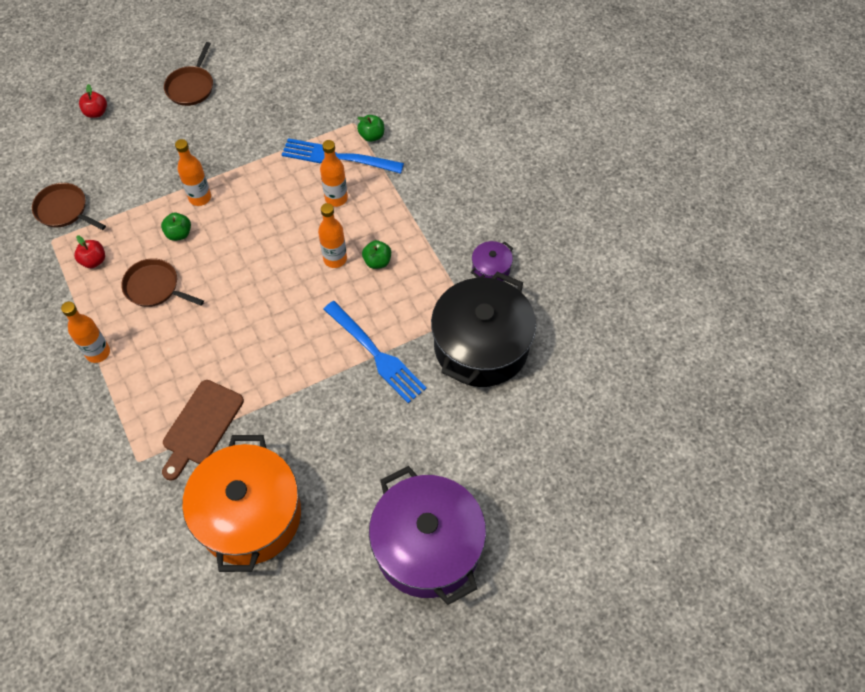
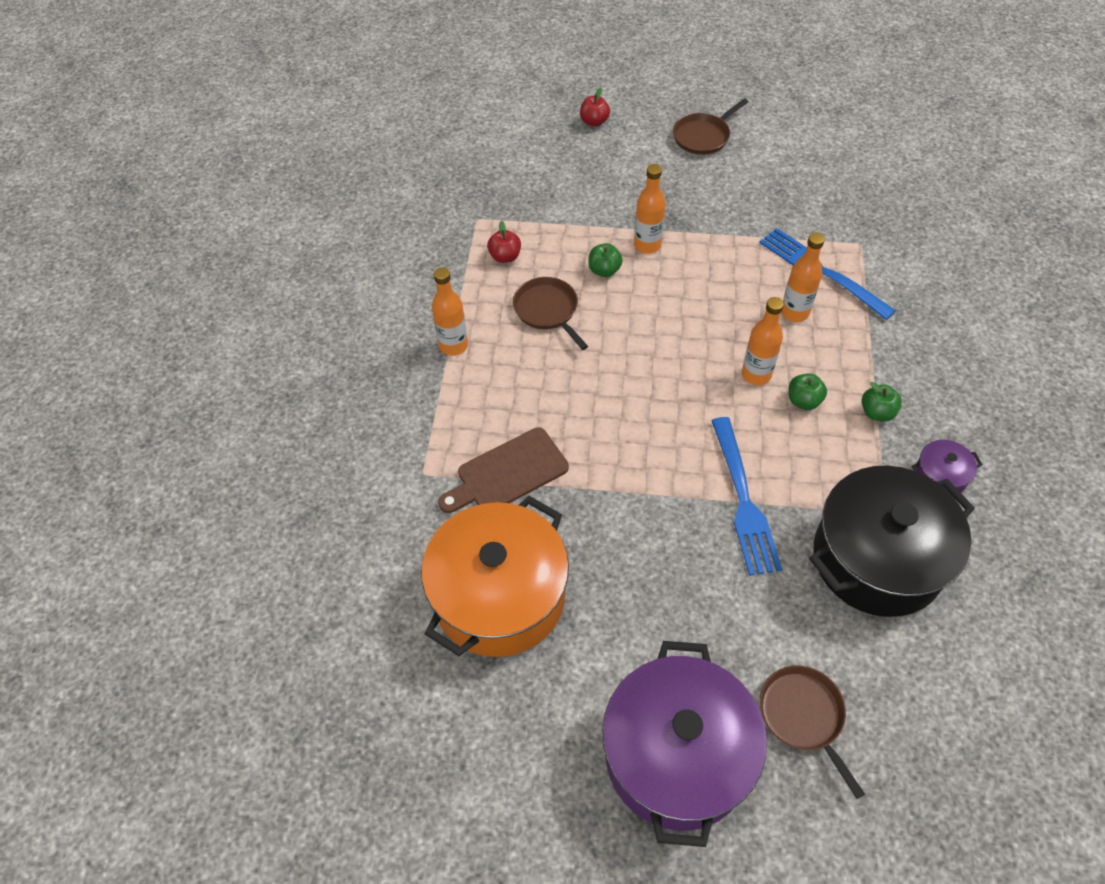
camera: 35 degrees right, 5 degrees down
(64, 210) = (507, 197): brown pan -> brown pan (803, 716)
(372, 136) = (874, 266): green apple -> green apple (877, 412)

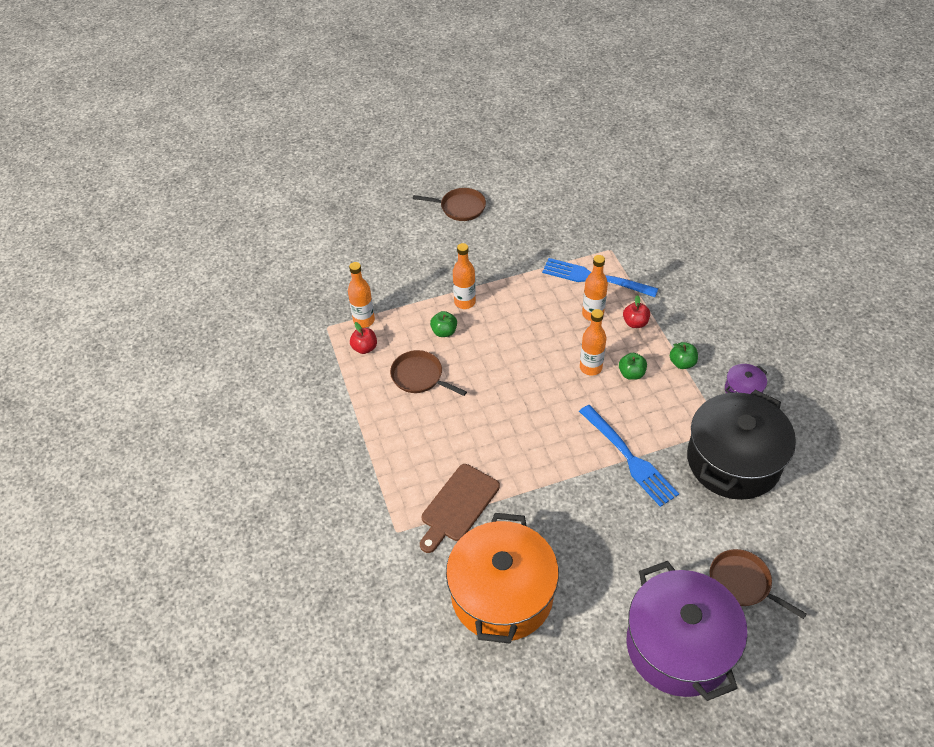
camera: 25 degrees left, 5 degrees down
(453, 345) = (364, 429): orange bottle -> orange bottle (364, 320)
(594, 122) = (373, 222): red apple -> red apple (635, 323)
(703, 136) = (460, 207): brown pan -> brown pan turned 105 degrees counterclockwise

